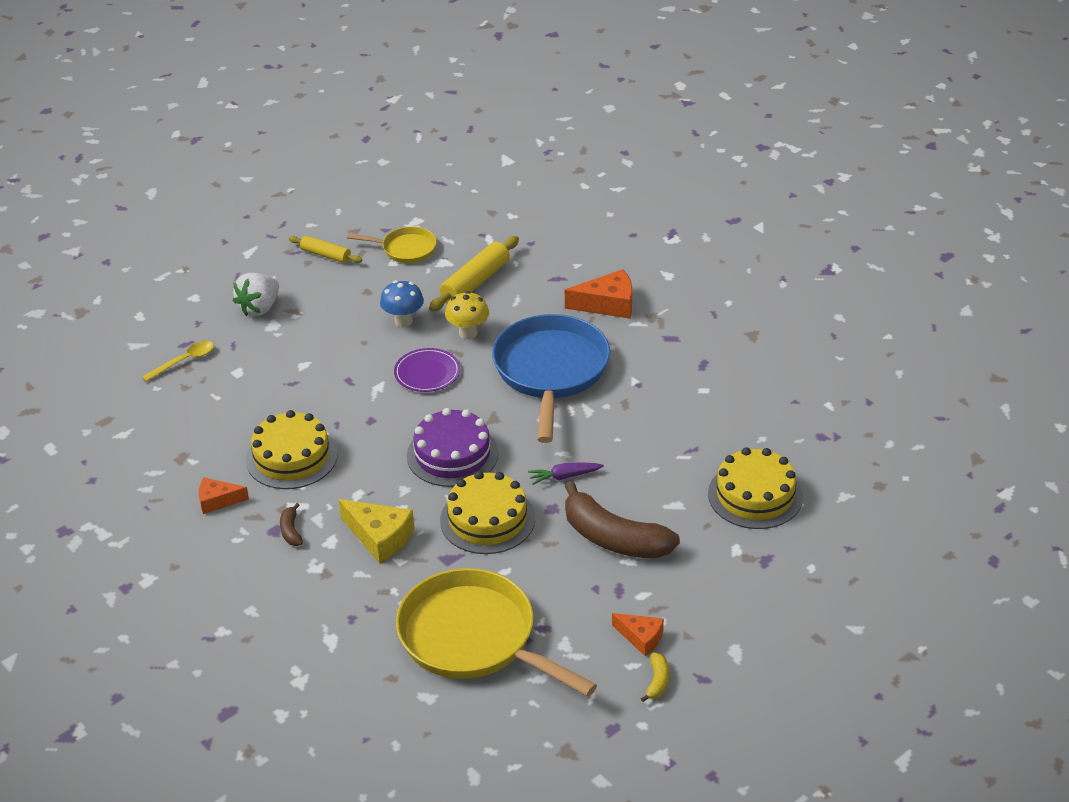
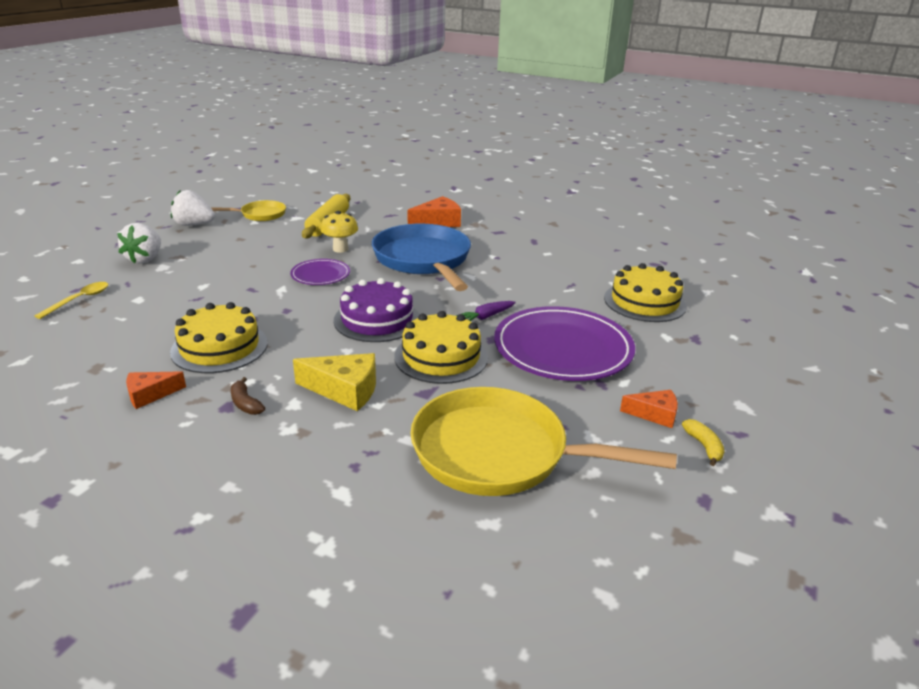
camera: 25 degrees left, 10 degrees down
(326, 255) = (194, 225): yellow rolling pin -> white strawberry
(403, 321) = (281, 250): blue mushroom -> none
(614, 538) = (563, 348): brown banana -> purple plate

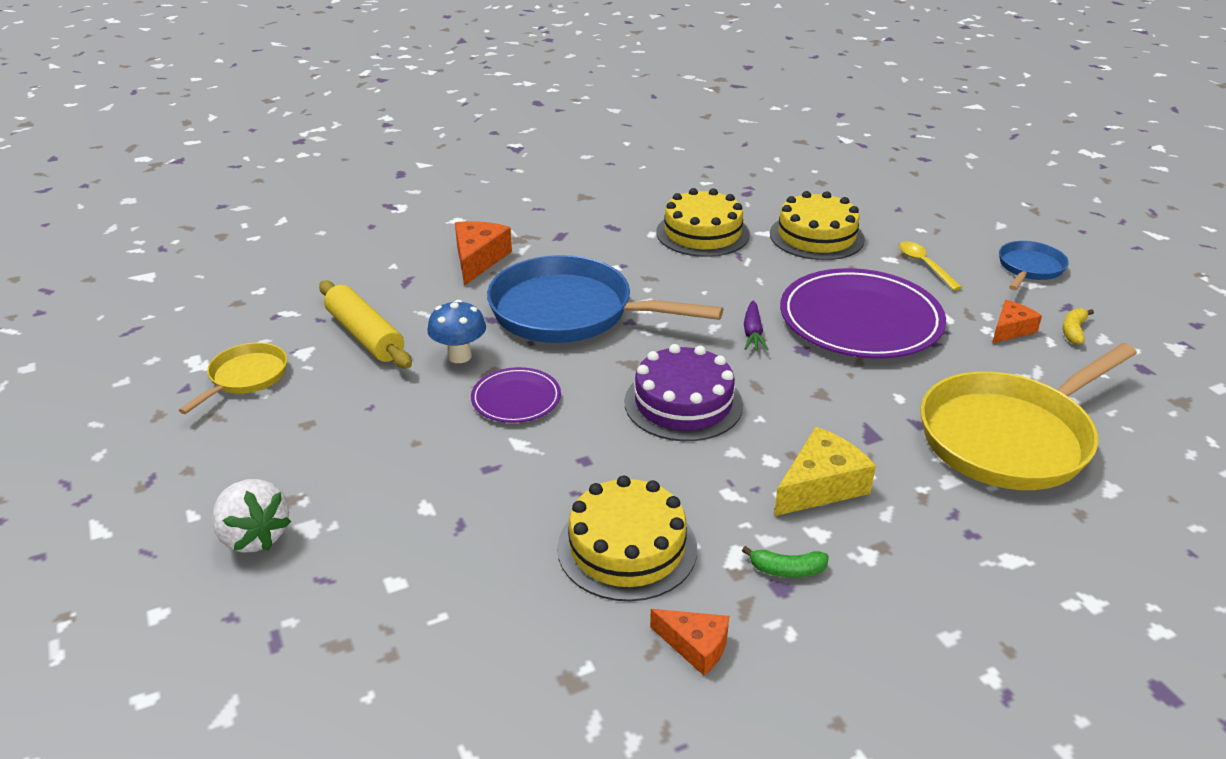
camera: 50 degrees left, 5 degrees up
(79, 300) = (321, 648): yellow spoon -> yellow spoon (924, 265)
(150, 395) = (695, 646): orange cheese -> orange cheese turned 75 degrees counterclockwise
(194, 225) = (188, 450): white strawberry -> none
(245, 403) = (787, 570): brown banana -> green banana
(340, 249) = (459, 356): yellow mushroom -> blue mushroom
(441, 357) = (809, 395): yellow cake -> yellow cake (702, 233)
(704, 446) = (1073, 331): yellow banana -> yellow banana turned 90 degrees counterclockwise
(767, 399) = (1029, 268): none -> blue pan

